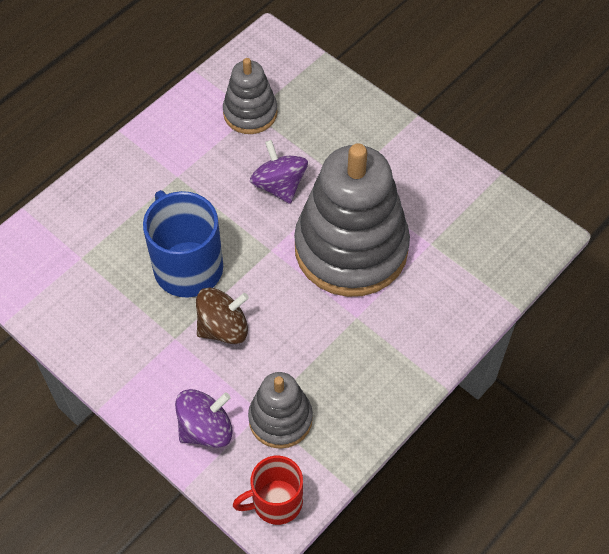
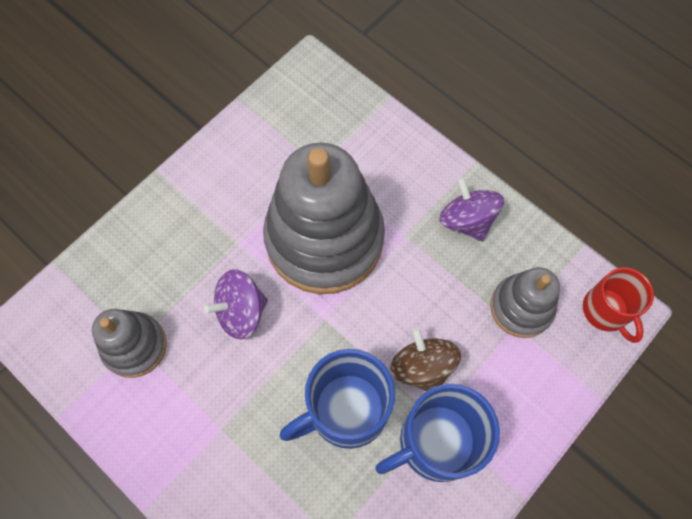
camera: 90 degrees left, 10 degrees up
(154, 336) = (436, 442): none -> blue mug
(206, 429) = (539, 380): purple spinning top -> purple spinning top (467, 220)

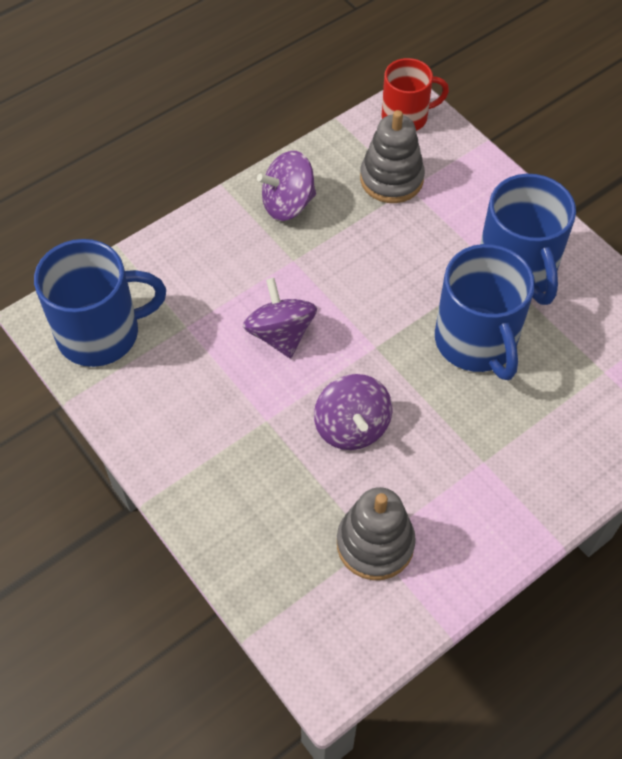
camera: 80 degrees left, 10 degrees down
(301, 106) = (101, 333): none -> blue mug
(324, 239) = (280, 334): grey stacking toy -> purple spinning top
(422, 367) = (440, 269): brown spinning top -> none

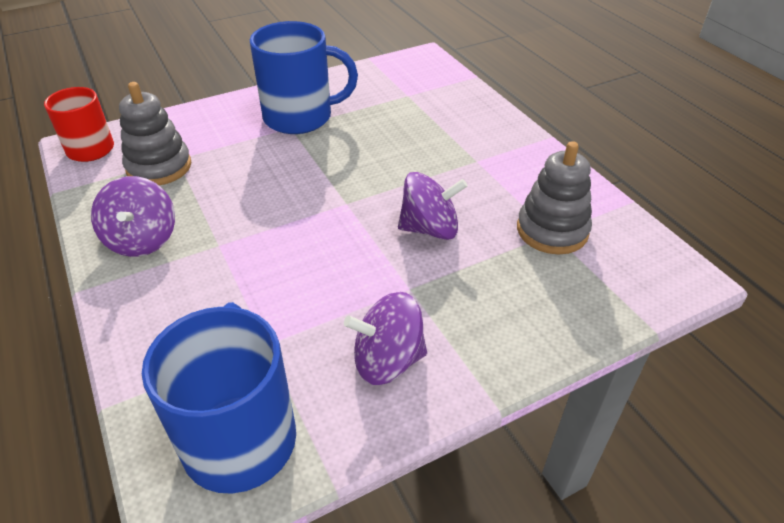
camera: 80 degrees left, 15 degrees down
(280, 334) = (308, 265): purple spinning top -> purple spinning top (387, 360)
(476, 342) = (361, 147): blue mug -> none

